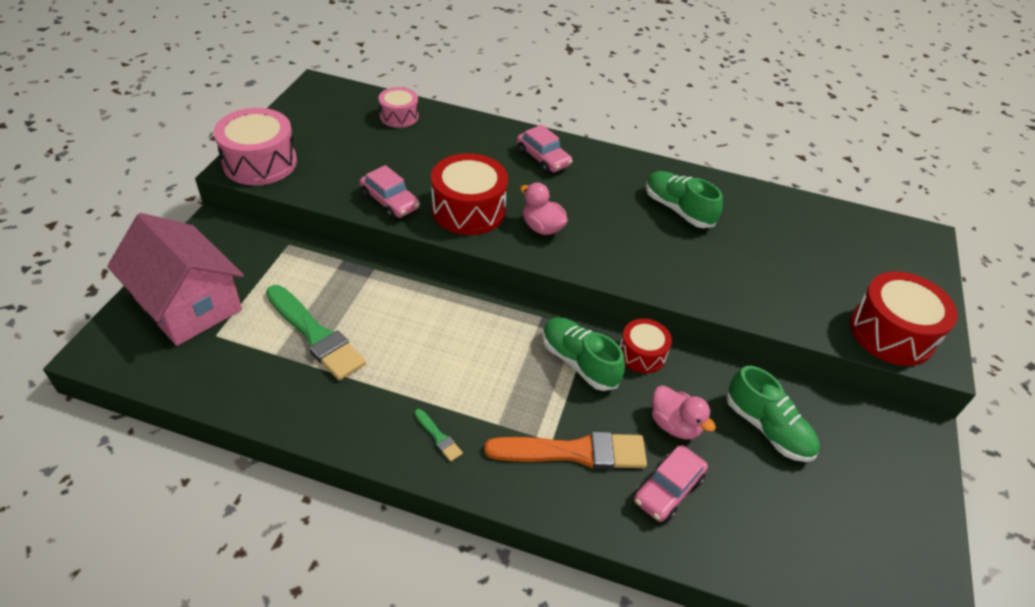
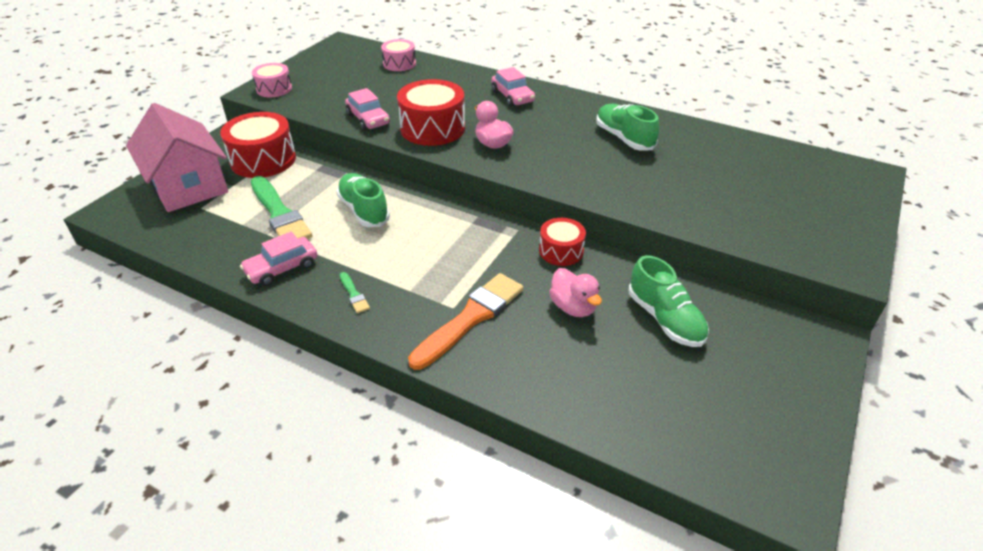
camera: 15 degrees right, 5 degrees down
(260, 162) = (274, 89): pink drum -> pink drum, size x0.59
(574, 452) = (471, 318): orange brush -> orange brush turned 60 degrees counterclockwise
(578, 362) = (499, 251): green shoe -> green shoe (364, 210)
(668, 489) = (549, 356): pink car -> pink car (282, 268)
(891, 333) = (808, 245): red drum -> red drum (263, 160)

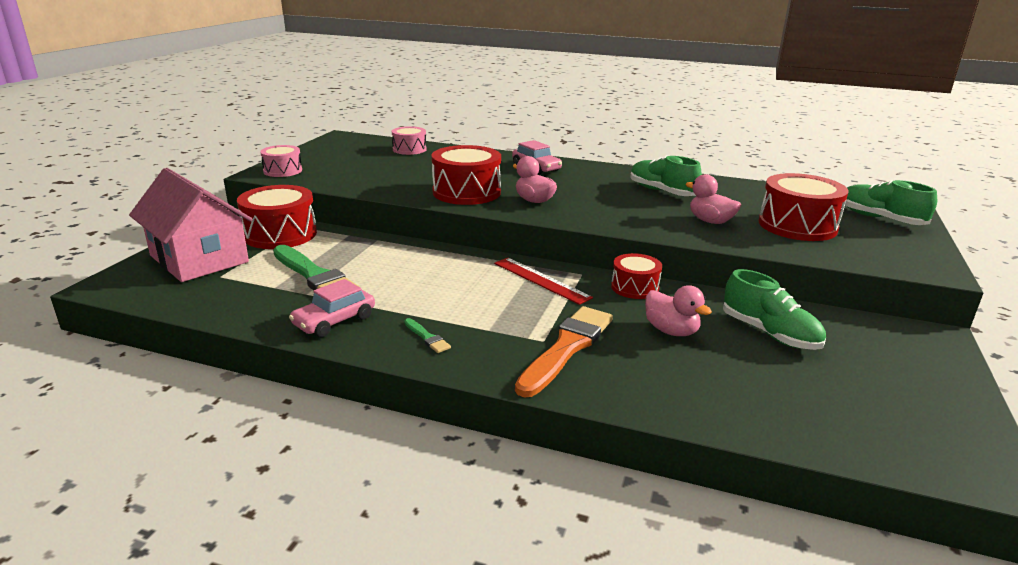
camera: 10 degrees left, 15 degrees down
(364, 210) = (409, 268): green shoe -> green shoe (880, 219)
(368, 119) = (395, 188): pink car -> none
(477, 234) = (541, 280): none -> red ruler
(654, 184) = (710, 221): none -> pink duck
(740, 196) = (797, 226): none -> red drum

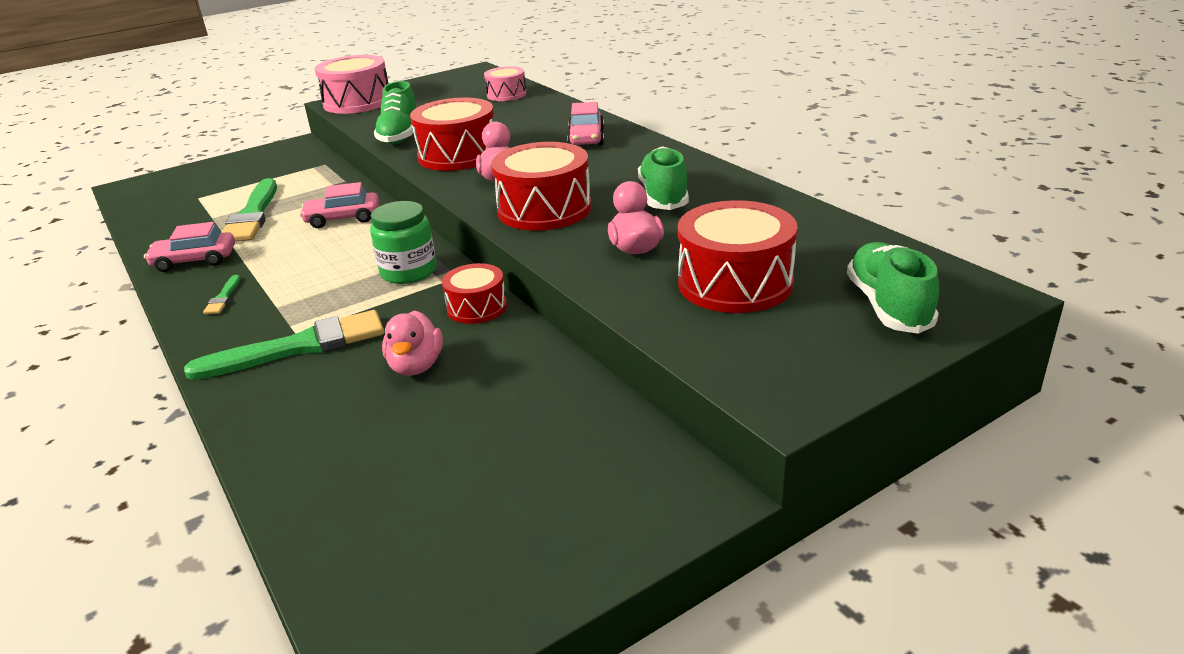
camera: 40 degrees right, 5 degrees up
(199, 259) = (211, 178): pink house -> none
(280, 234) = (298, 168): red drum -> red drum (544, 209)
(283, 171) = (357, 102): pink drum -> pink drum, size x1.70
(408, 260) = (343, 218): none -> pink car
(541, 280) = (408, 271): red ruler -> green jar
(567, 348) = (299, 347): orange brush -> green brush
(769, 333) = (505, 408): green shoe -> green shoe (399, 135)

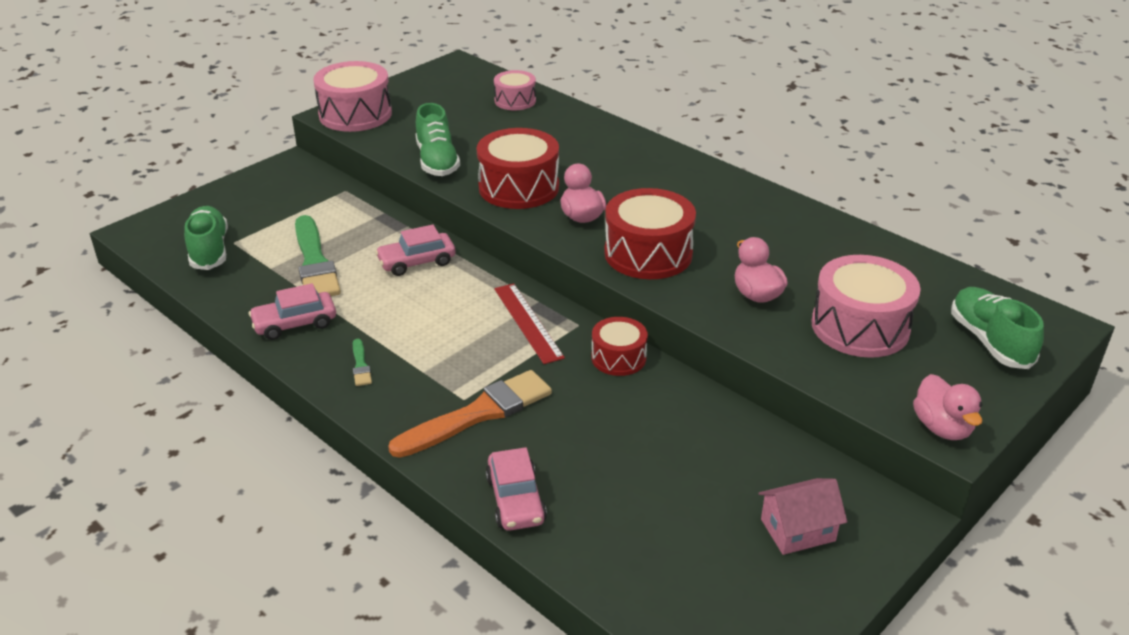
camera: 15 degrees left, 5 degrees up
(299, 347) = (478, 414): green brush -> orange brush
(408, 271) = (528, 322): green jar -> red ruler
(416, 366) = (601, 424): pink duck -> pink duck (942, 427)
(565, 496) = (798, 530): none -> pink house
(586, 138) = (635, 161): pink car -> pink car (515, 500)
(663, 196) = (749, 233): green shoe -> green shoe (209, 250)
(735, 283) = (860, 327): red drum -> pink drum

